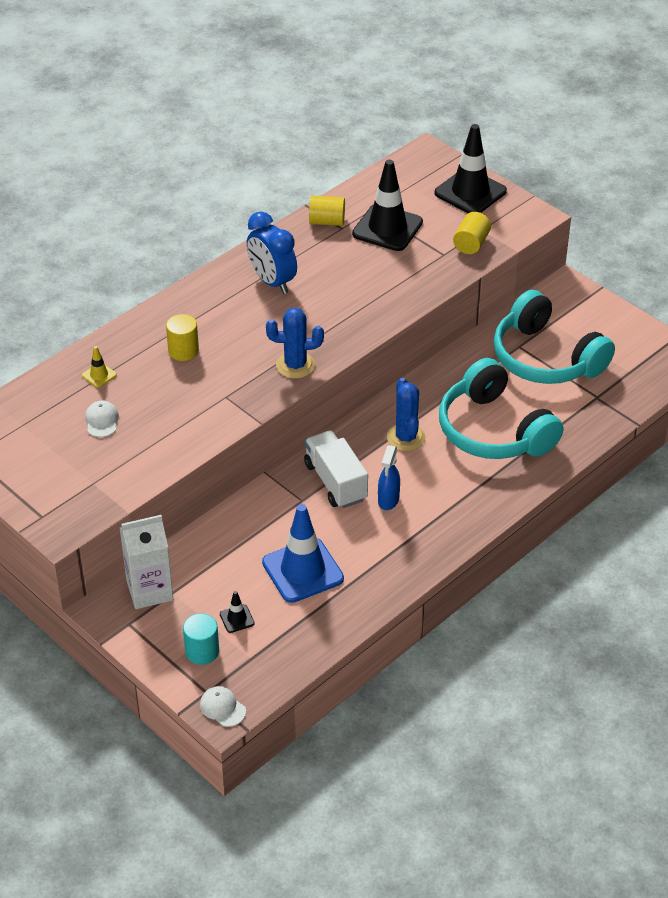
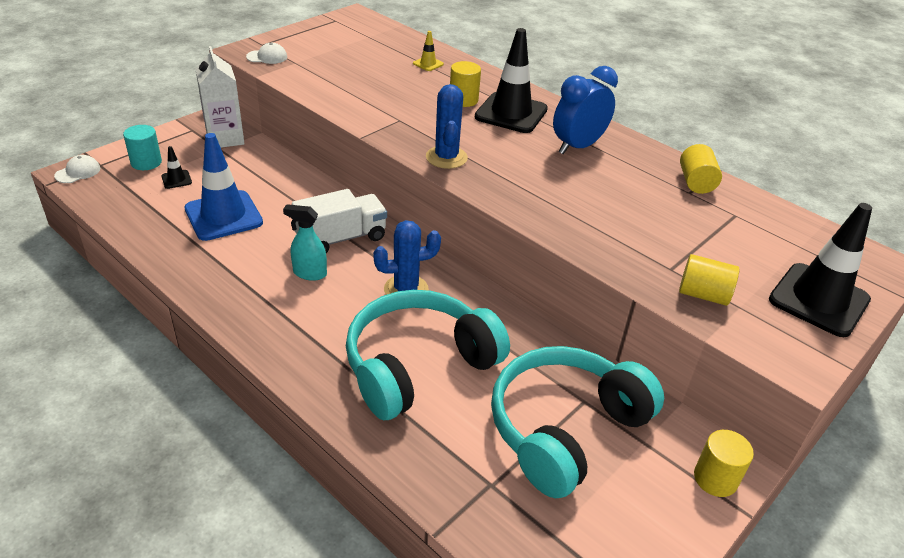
camera: 85 degrees right, 5 degrees down
(102, 421) = (370, 65): white cap -> white cap (267, 57)
(387, 228) = (704, 225): black traffic cone -> black traffic cone (511, 113)
(388, 500) = (309, 273): blue spray bottle -> turquoise spray bottle
(577, 295) = (715, 478): none -> yellow cylinder

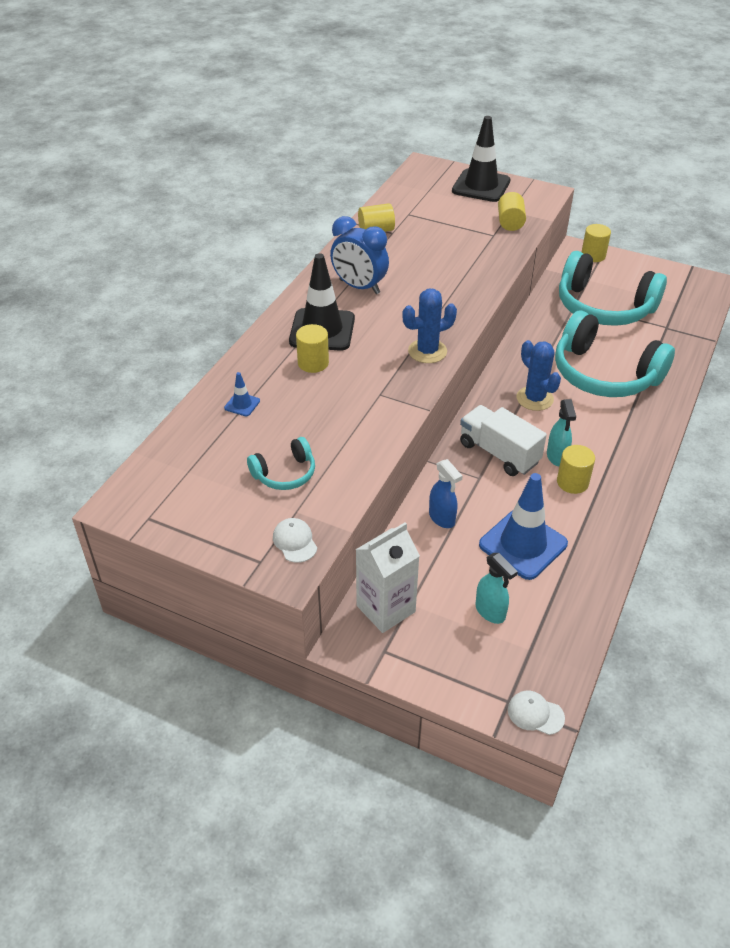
camera: 105 degrees left, 5 degrees up
(146, 162) = (477, 657): turquoise cylinder -> none
(176, 179) = (490, 612): black traffic cone -> turquoise spray bottle
(268, 271) = (572, 482): none -> yellow cylinder
(287, 184) = (442, 518): none -> blue spray bottle
(336, 65) = (285, 473): none -> turquoise headphones
(428, 64) = (242, 404): yellow traffic cone -> blue traffic cone

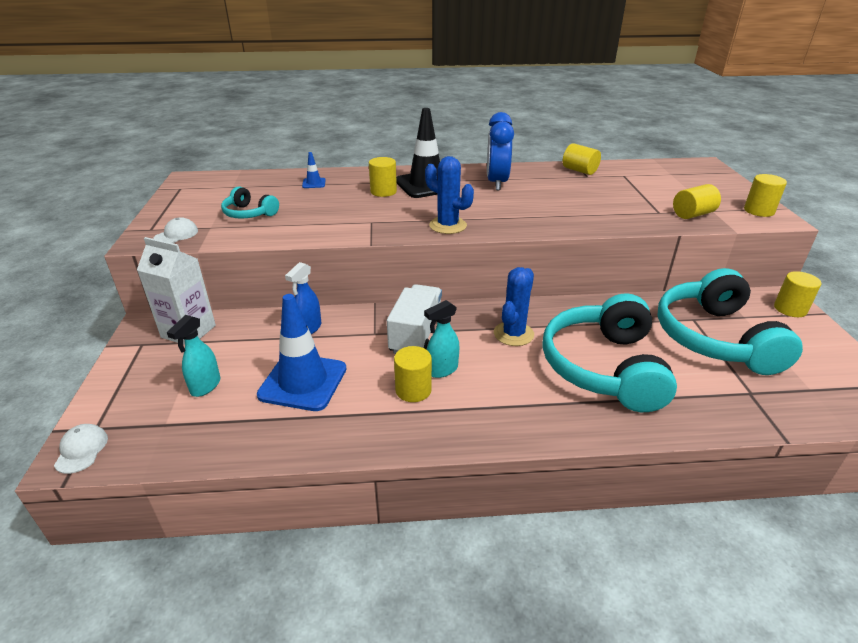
camera: 60 degrees right, 10 degrees down
(481, 186) = (723, 190): black traffic cone -> none
(528, 192) = (759, 211): none -> yellow cylinder

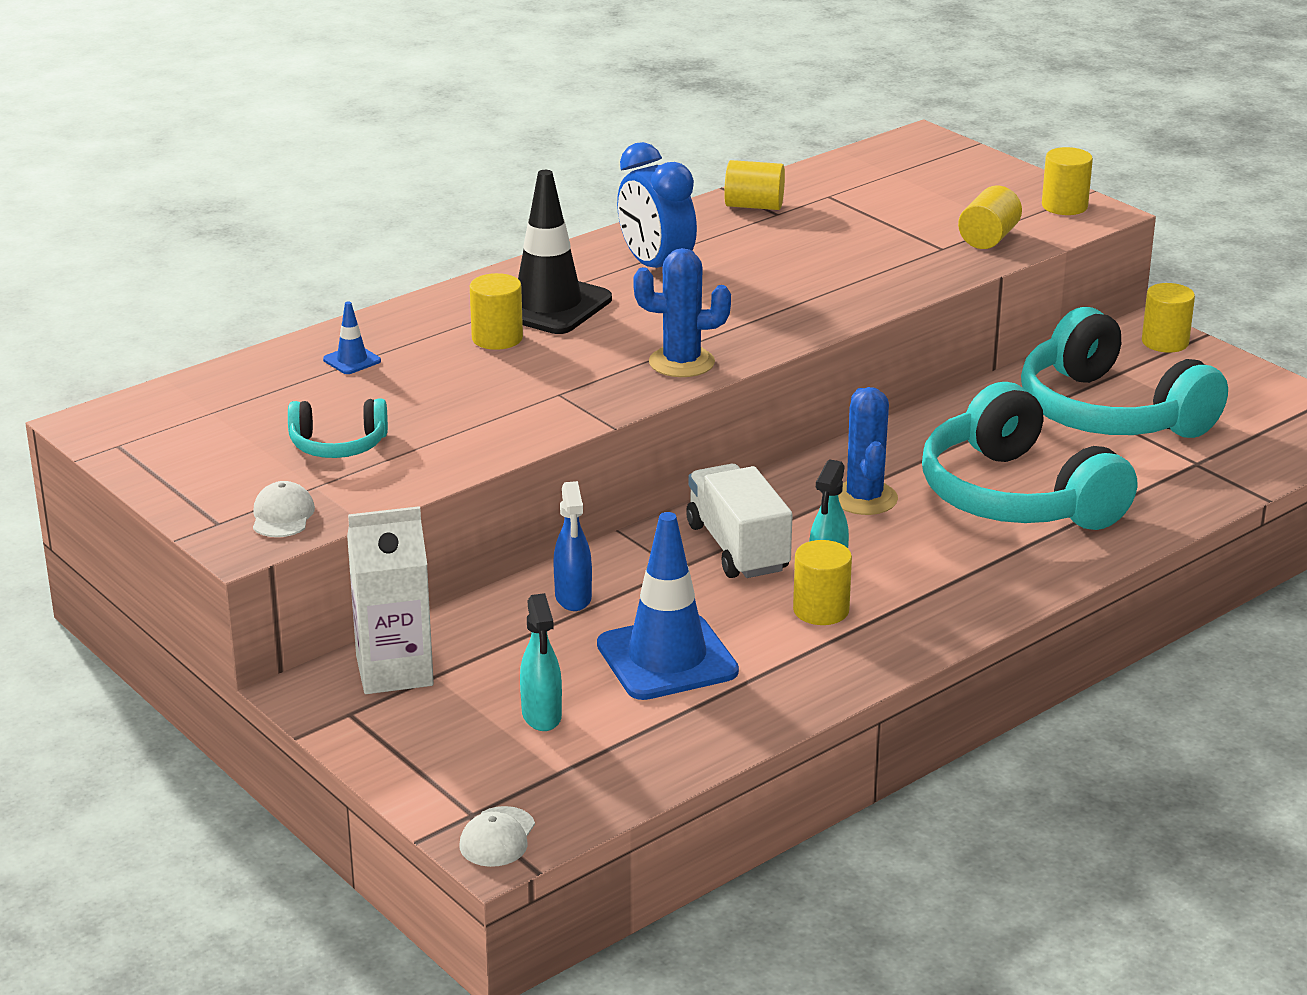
camera: 35 degrees left, 5 degrees down
(81, 450) = (497, 837): white cap -> white cap turned 120 degrees counterclockwise

